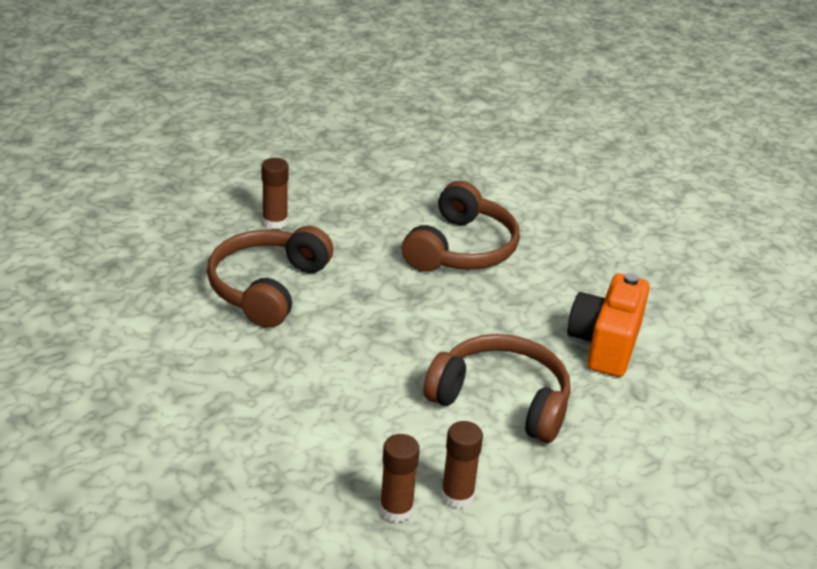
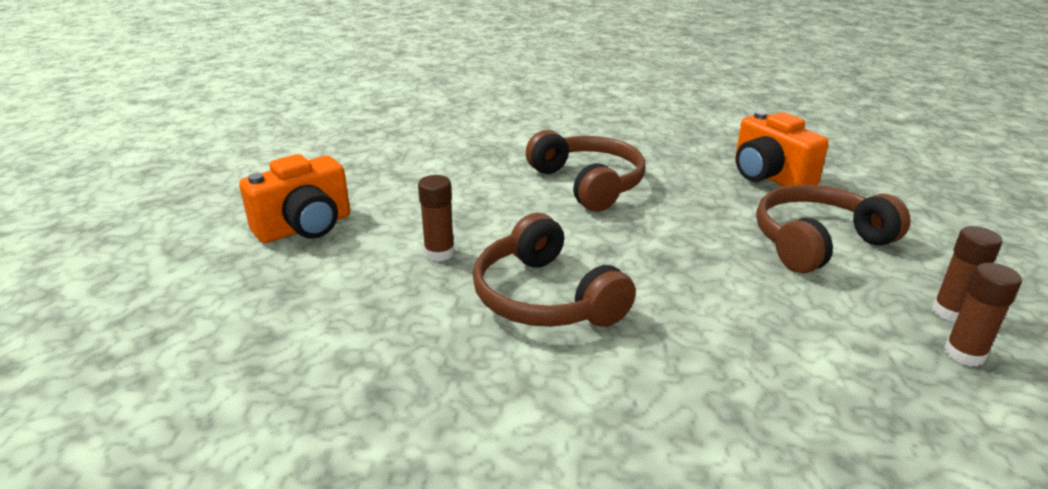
camera: 50 degrees left, 5 degrees down
(246, 155) = (305, 227): none -> orange camera

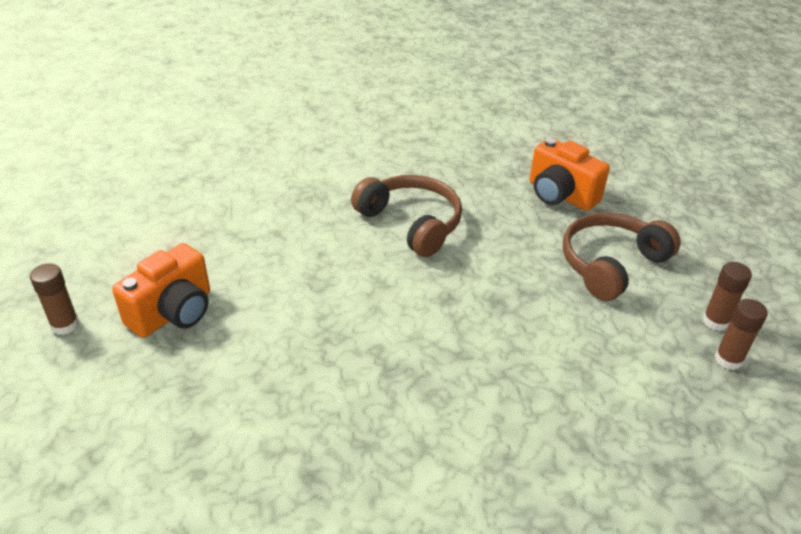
camera: 15 degrees left, 10 degrees up
(439, 253) = (308, 324): brown glue stick -> brown glue stick (65, 325)
(545, 297) = (413, 358): brown headphones -> none

